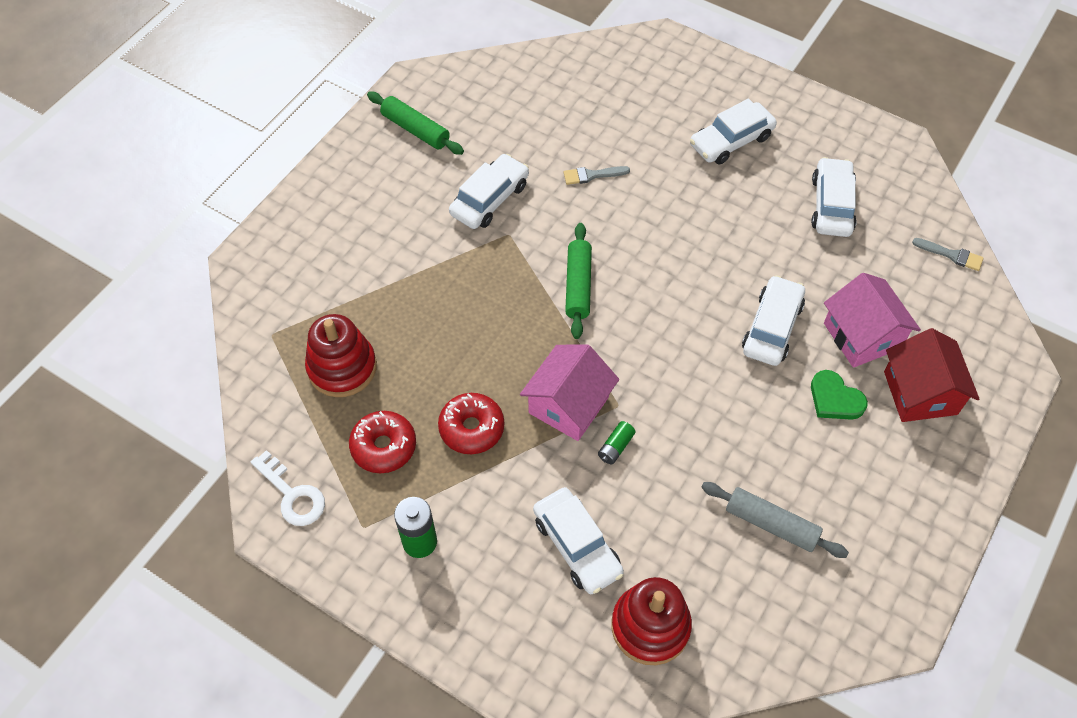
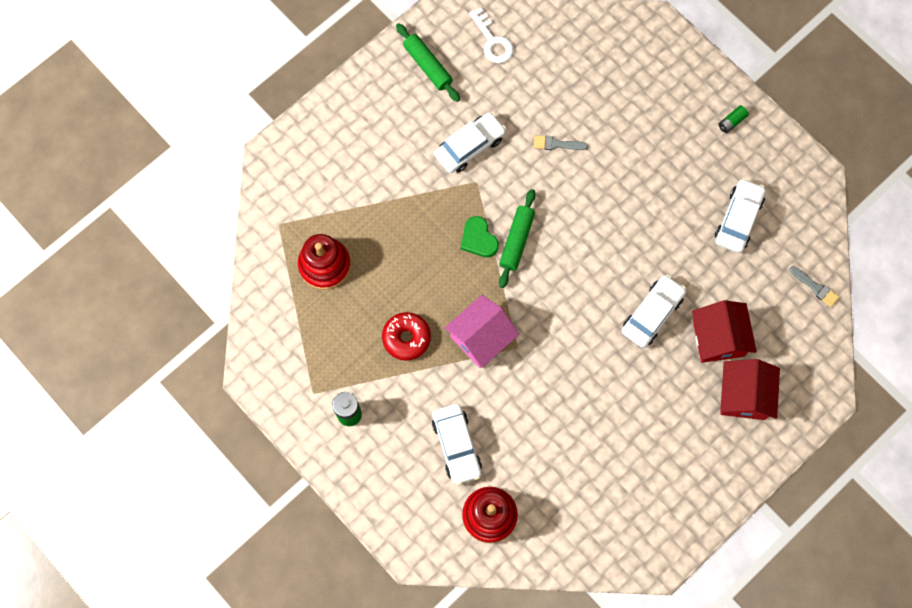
camera: 15 degrees right, 15 degrees up
(292, 494) = (269, 356): white key -> white key (492, 41)
(384, 446) = (341, 336): red donut -> none
(615, 447) = (505, 379): green battery -> green battery (731, 122)
(731, 141) = (678, 139): white car -> none
(771, 524) = (597, 466): grey rolling pin -> none
(835, 399) = (678, 384): green heart -> green heart (478, 239)
(862, 336) = (718, 338): pink house -> red house

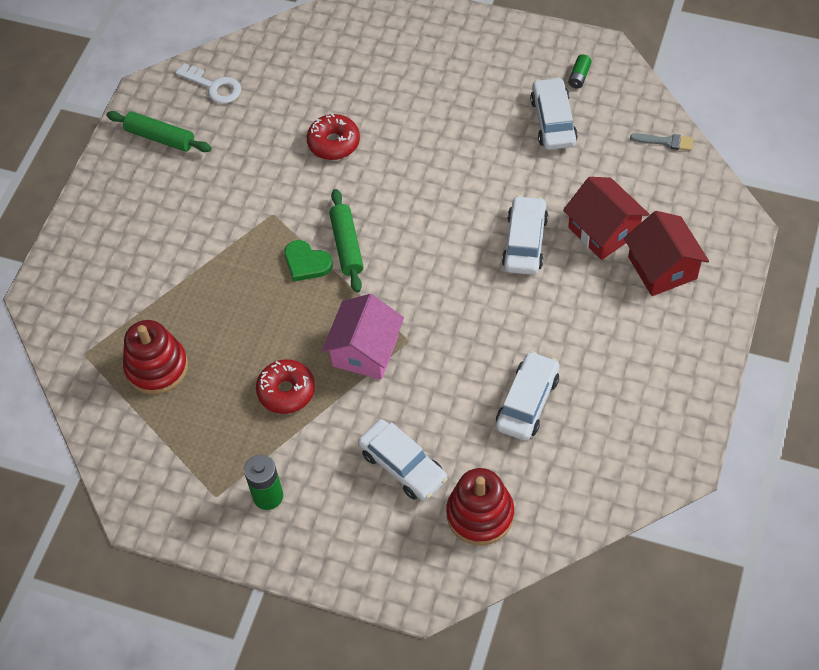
camera: 25 degrees left, 15 degrees down
(470, 146) = (247, 186): white car -> white car (527, 402)
(556, 144) = (334, 143): grey brush -> red donut
(731, 122) = (492, 45): green battery -> green battery (579, 76)

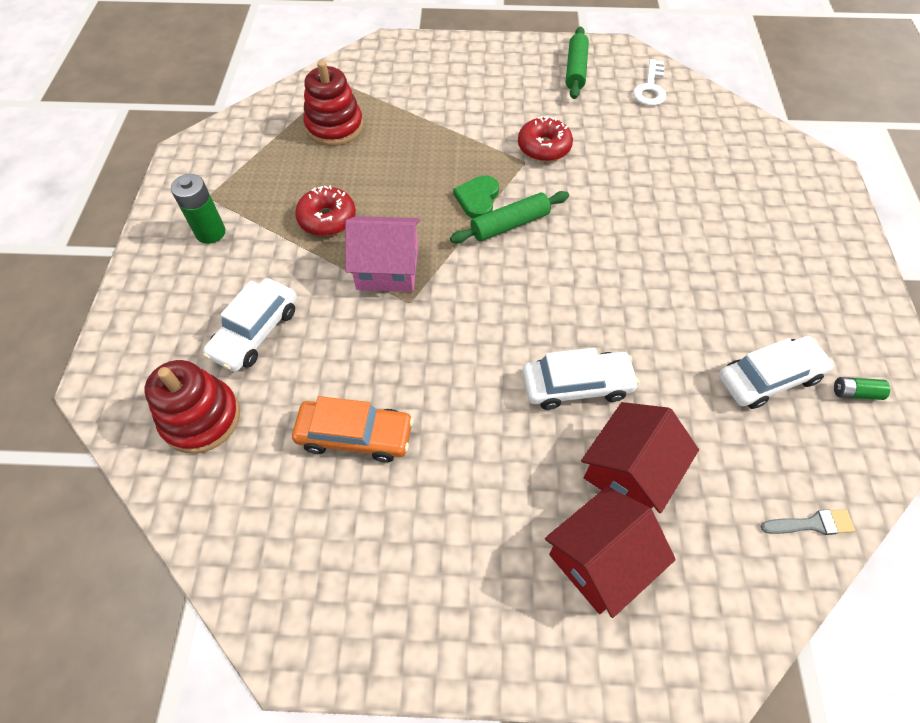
camera: 70 degrees right, 0 degrees up
(334, 143) = (630, 185): red donut -> red donut (544, 147)
(527, 402) = (355, 435): white car -> orange car
(665, 142) = (811, 524): grey brush -> grey brush turned 90 degrees counterclockwise

